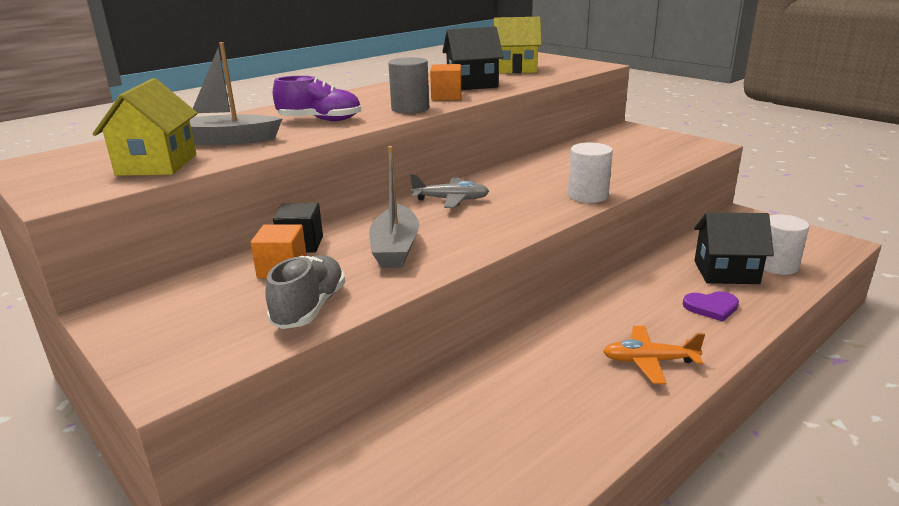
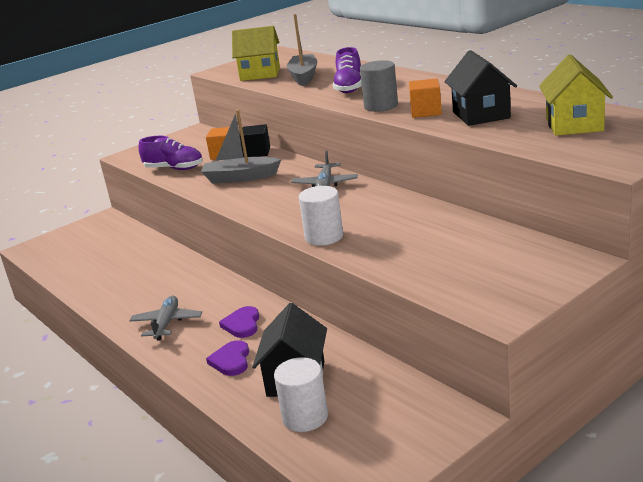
camera: 95 degrees right, 0 degrees up
(309, 308) = (174, 169): grey shoe -> purple shoe
(641, 307) = (242, 324): none -> purple heart
(649, 361) = (167, 323): orange plane -> grey plane

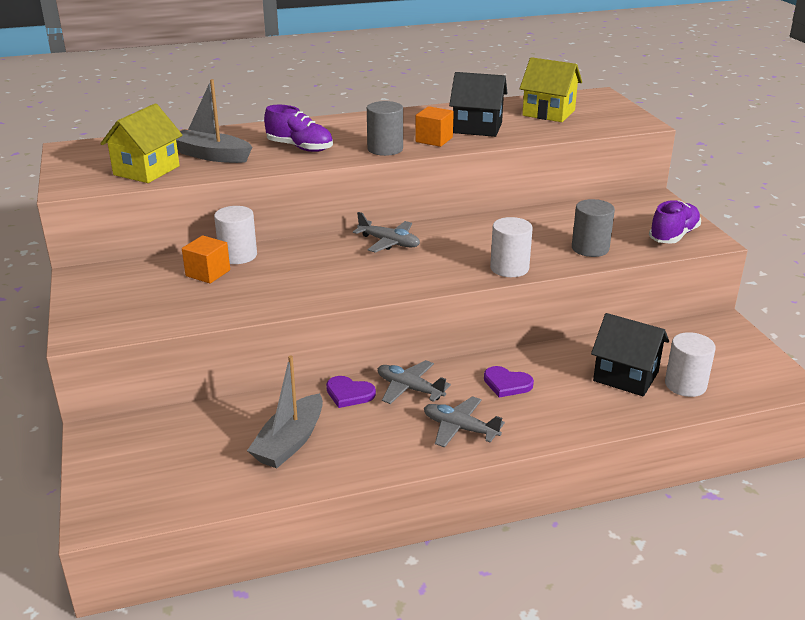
camera: 70 degrees left, 5 degrees up
(174, 169) = (198, 309): purple shoe -> purple shoe (673, 236)
(209, 288) = (409, 388): none -> grey plane
(231, 360) = (569, 403): purple heart -> purple heart (349, 394)
(240, 178) = (300, 277): grey boat -> grey boat (290, 442)
(257, 152) = (238, 255): black cube -> white cylinder
(403, 259) = (590, 248): none -> grey cylinder

